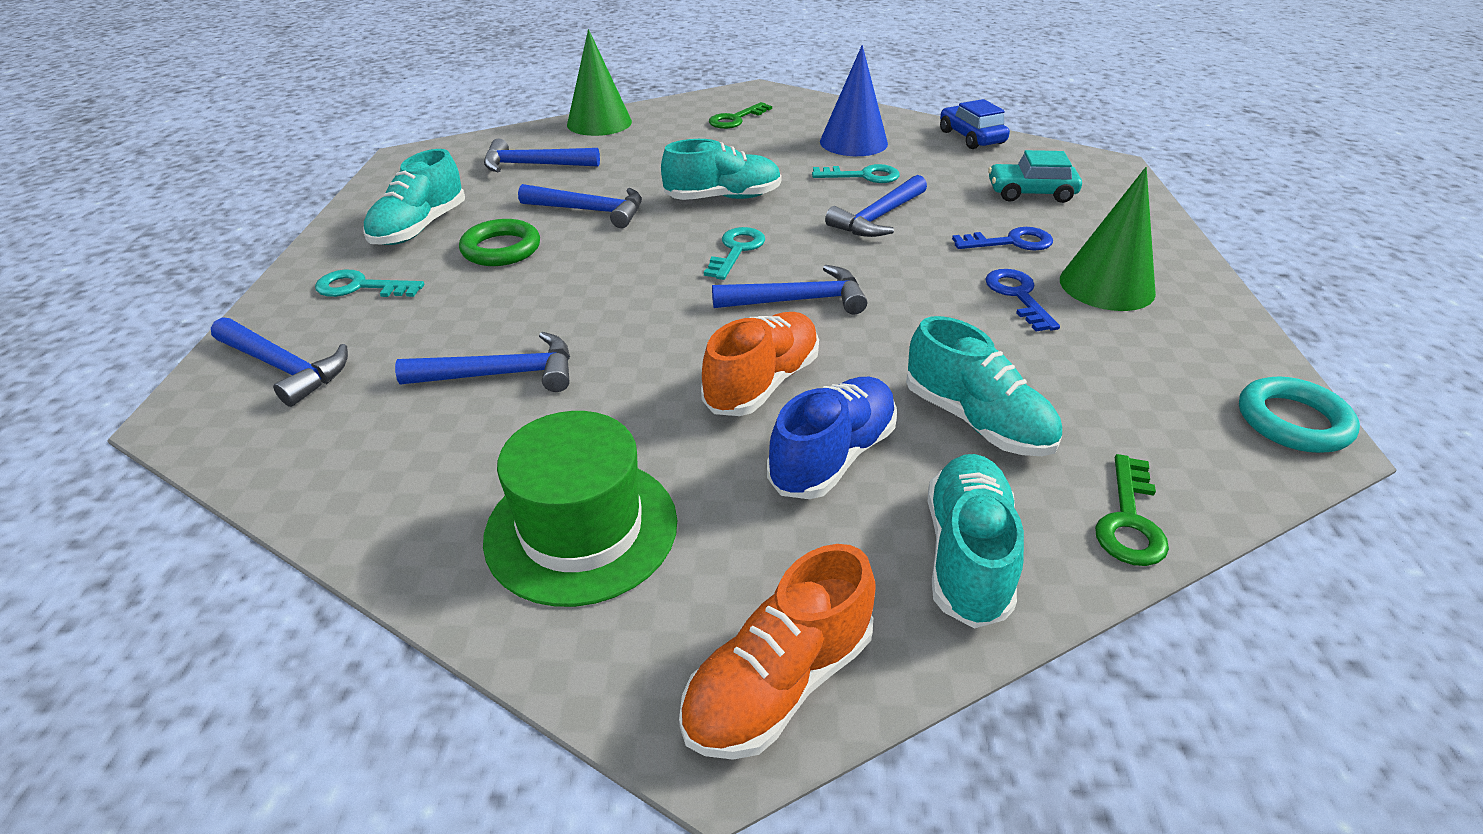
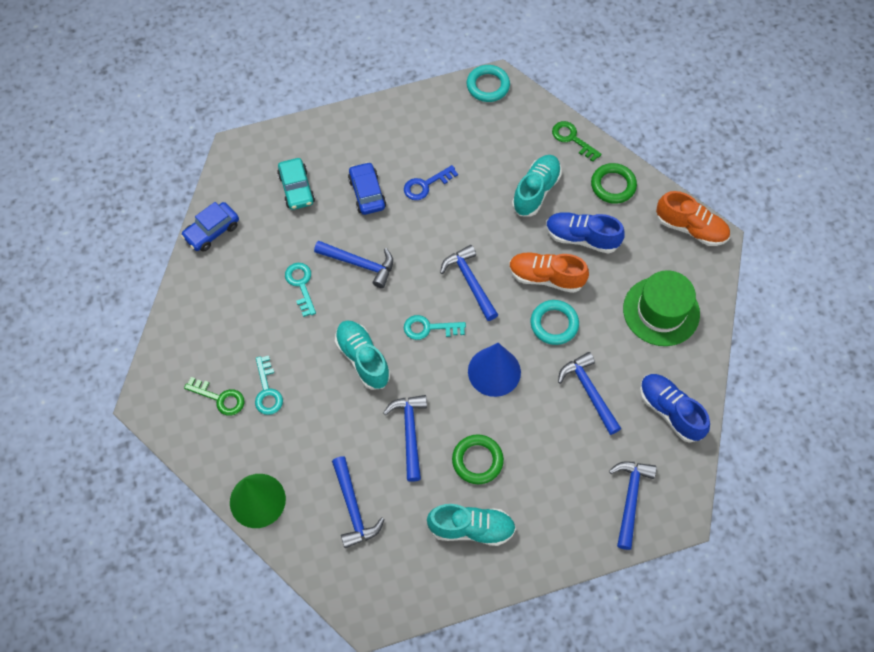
camera: 110 degrees left, 25 degrees up
(360, 287) = (549, 515): turquoise key -> turquoise key (267, 391)
(365, 466) = (670, 411): none -> blue shoe
(659, 368) = (554, 324): none -> turquoise ring
(853, 142) = (243, 303): blue cone -> blue cone (494, 371)
(967, 555) = (613, 185): turquoise shoe -> green ring
(1011, 242) = (367, 193): blue key -> blue car
(1106, 286) = (400, 148): green cone -> none
(1129, 520) = (572, 139): green key -> green key turned 135 degrees counterclockwise

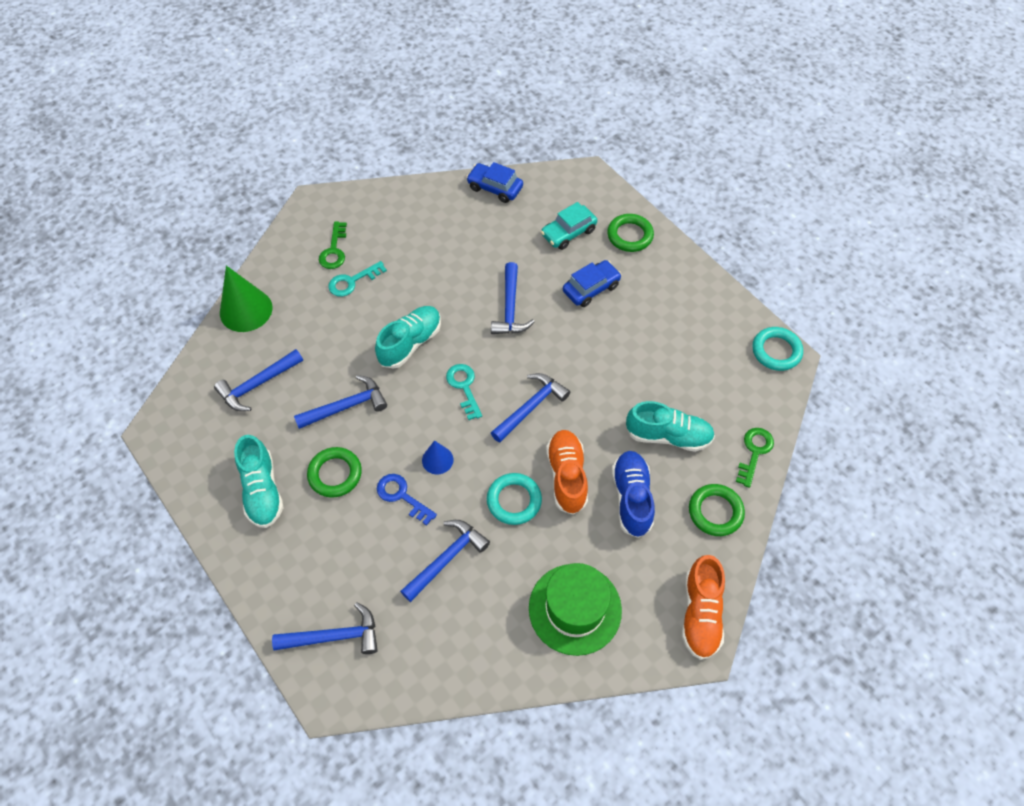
camera: 70 degrees right, 5 degrees down
(301, 285) = (468, 270): turquoise key -> none
(323, 142) = (630, 235): none -> green ring
(425, 185) = (624, 334): blue key -> blue key (401, 496)
(494, 371) = (437, 460): blue cone -> blue cone, size x0.55
(670, 411) = (452, 652): blue shoe -> none

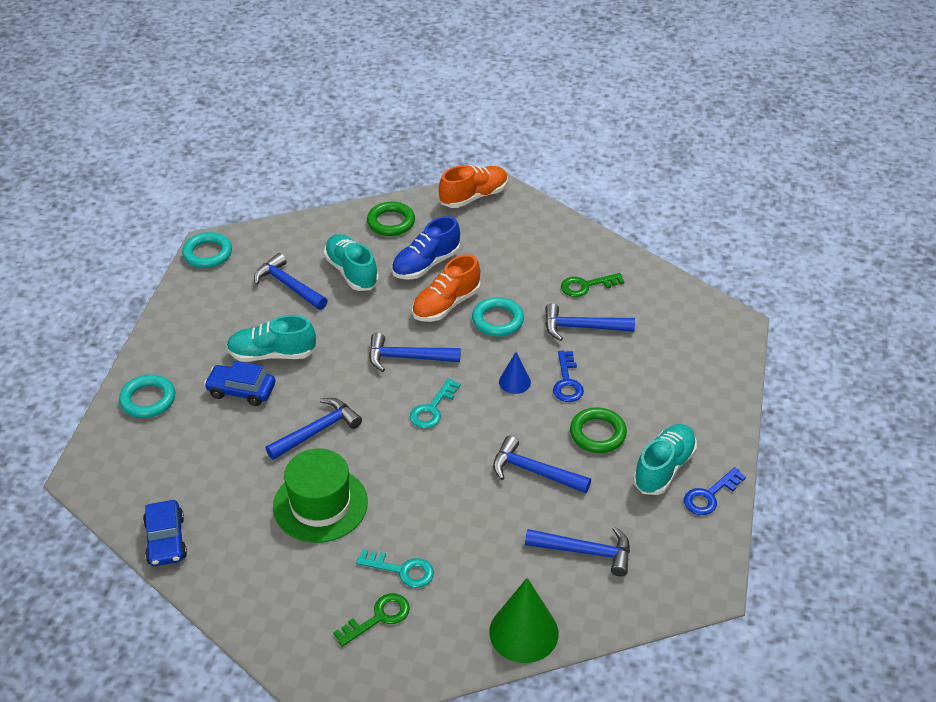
camera: 130 degrees left, 15 degrees down
(211, 498) = (709, 495): none -> blue key
(334, 636) = (702, 347): blue hammer -> blue hammer (288, 285)
(410, 343) = (426, 474): turquoise shoe -> turquoise shoe (272, 354)
(568, 232) = (182, 444): turquoise car -> none
(575, 609) = (538, 249): green hat -> green hat (320, 504)
(630, 235) = (148, 399): green ring -> turquoise ring
(754, 452) = (319, 225): green key -> green key (586, 286)

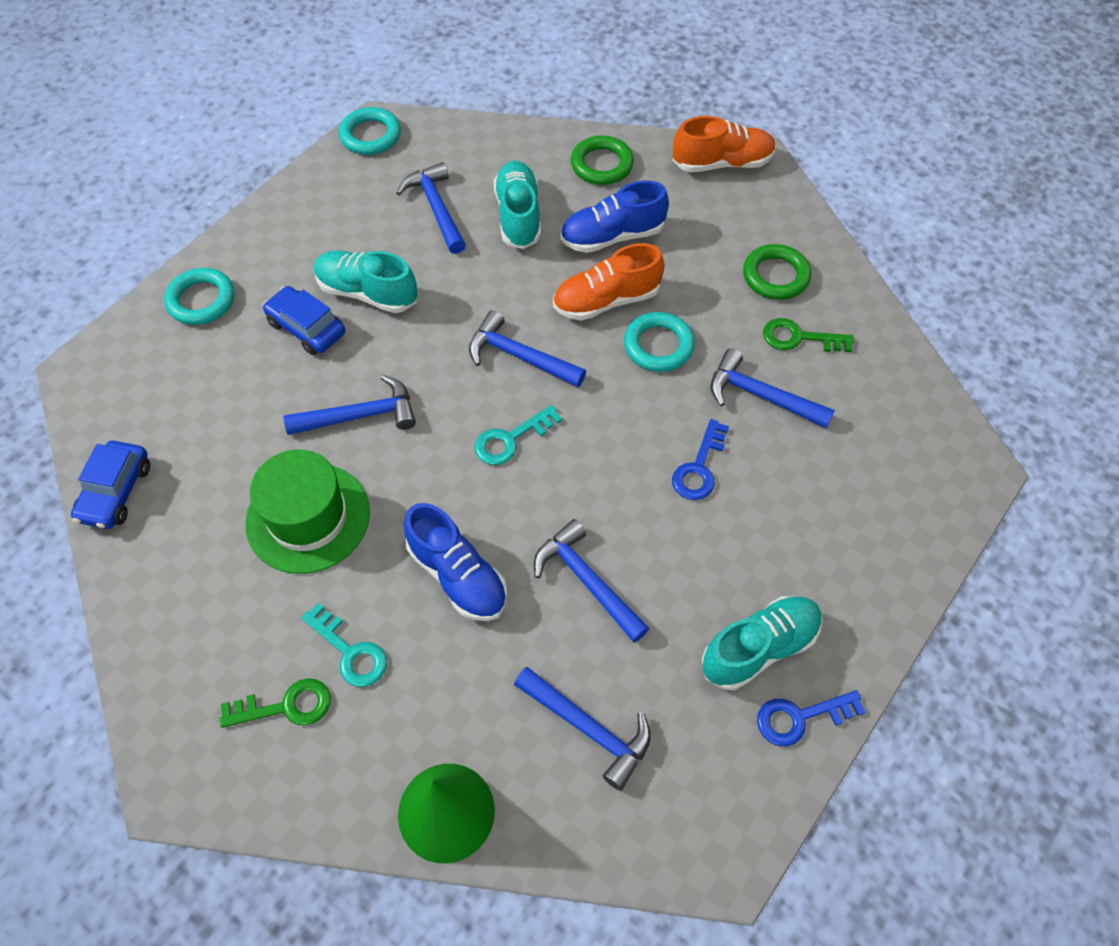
camera: 25 degrees right, 15 degrees up
(447, 500) = (457, 575): none -> blue shoe
(514, 382) = (632, 441): blue cone -> none
(597, 433) = (698, 559): green ring -> green ring (775, 276)

